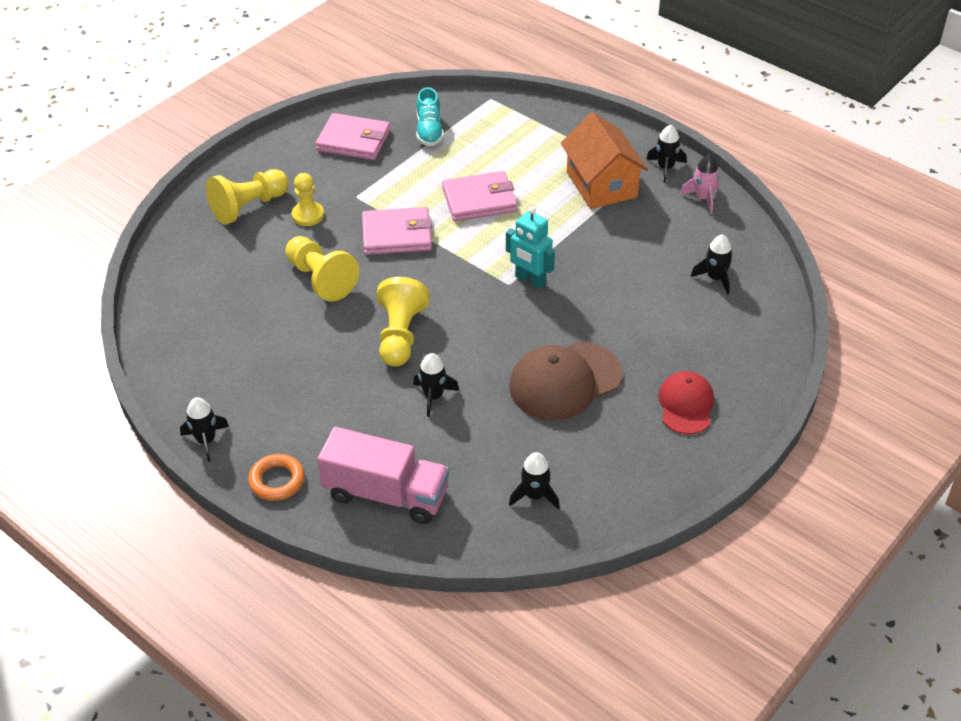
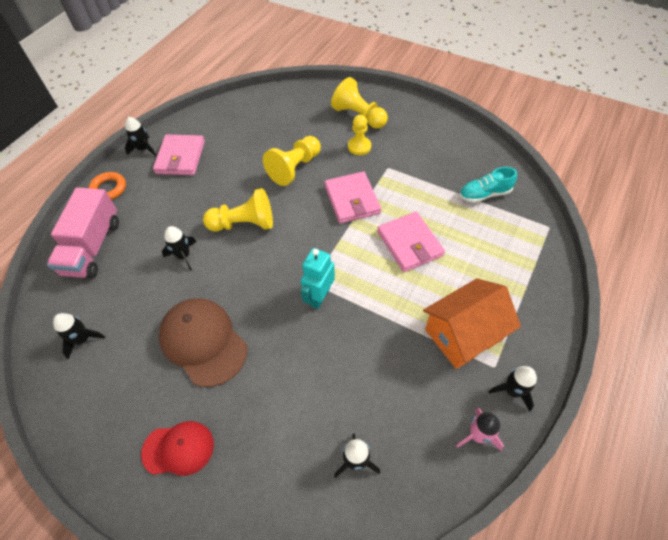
camera: 80 degrees right, 10 degrees up
(353, 140) = (452, 152): pink wallet -> pink wallet (180, 157)

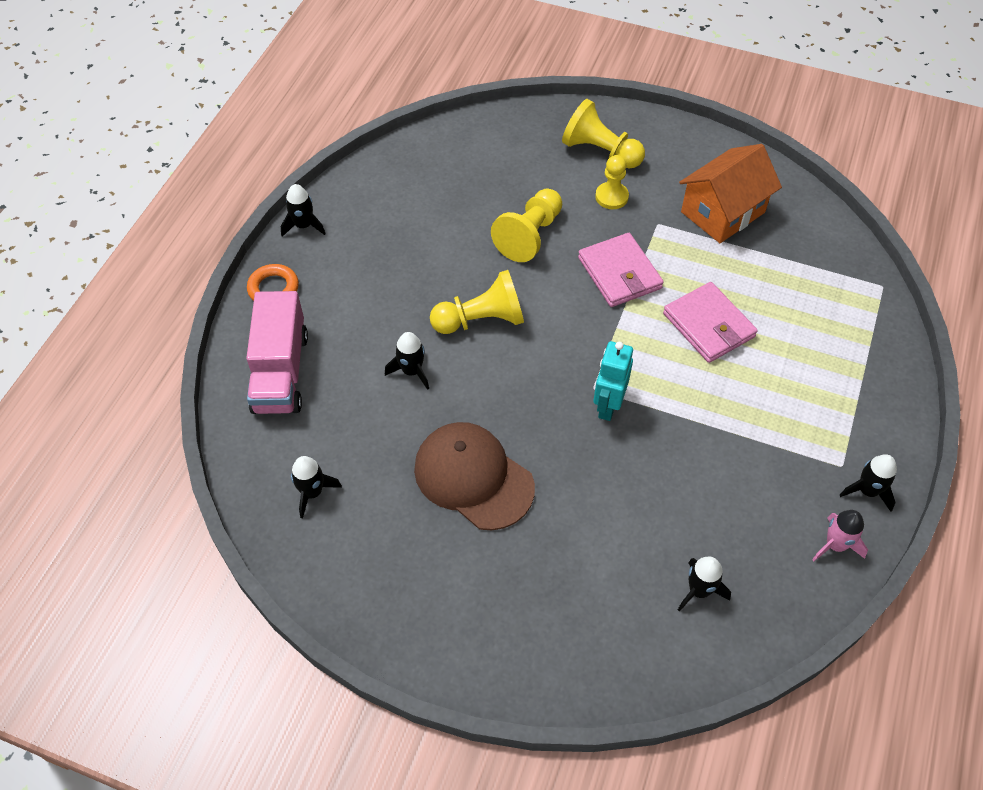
camera: 10 degrees left, 0 degrees up
(178, 449) = (482, 604): red cap -> none
(180, 157) = (362, 234): pink wallet -> none
(463, 334) = (798, 432): orange house -> orange house (723, 212)
(484, 194) = (793, 250): turquoise shoe -> none

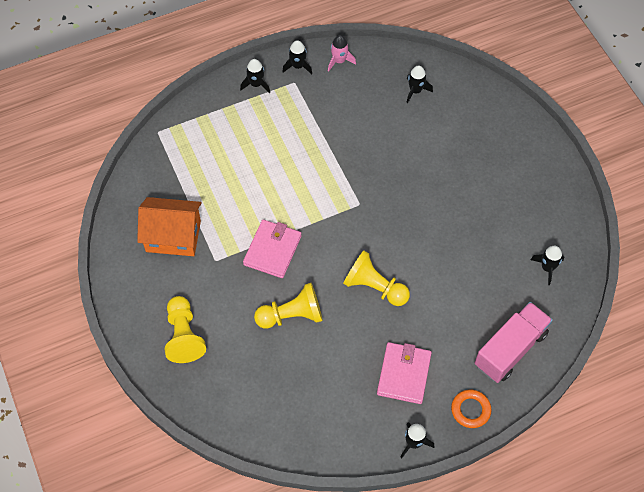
camera: 135 degrees left, 5 degrees up
(411, 371) = (440, 290): black rocket -> black rocket (256, 84)
(473, 477) = (463, 211): brown cap -> none
(608, 405) = (362, 190): turquoise robot -> none
(611, 197) = (217, 299): yellow pawn -> none
(708, 325) = (265, 185): pink wallet -> pink wallet (404, 374)

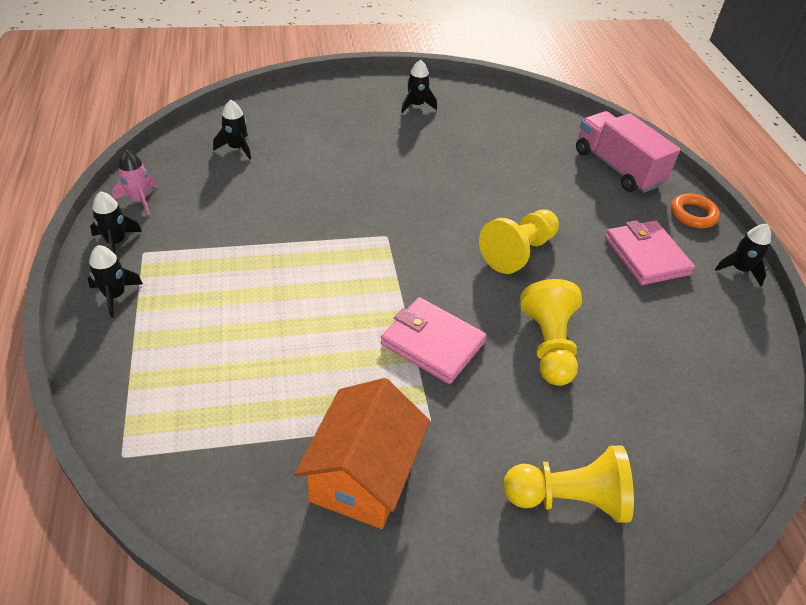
camera: 80 degrees left, 15 degrees down
(404, 374) = (646, 256): pink wallet -> pink wallet turned 45 degrees clockwise
(547, 268) = (520, 120): black rocket -> black rocket (416, 105)

